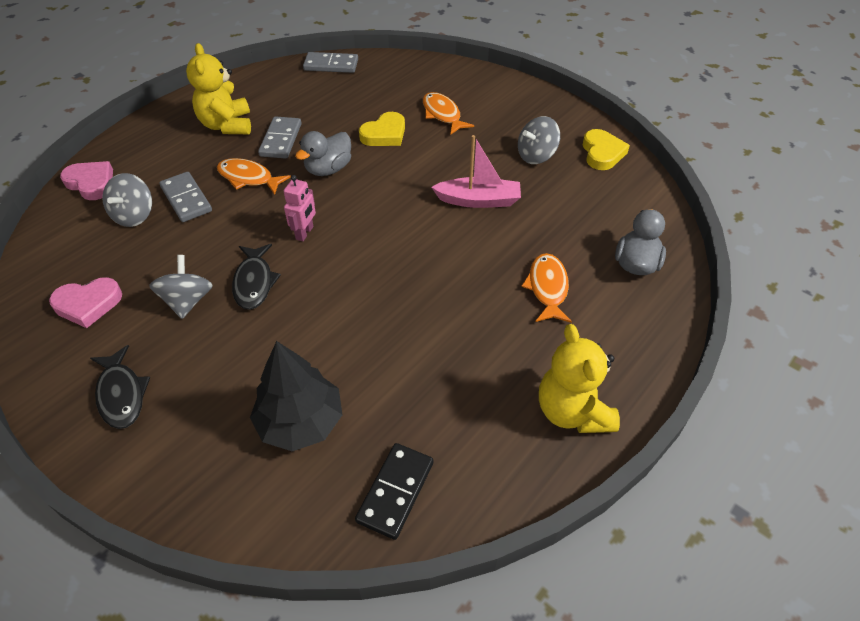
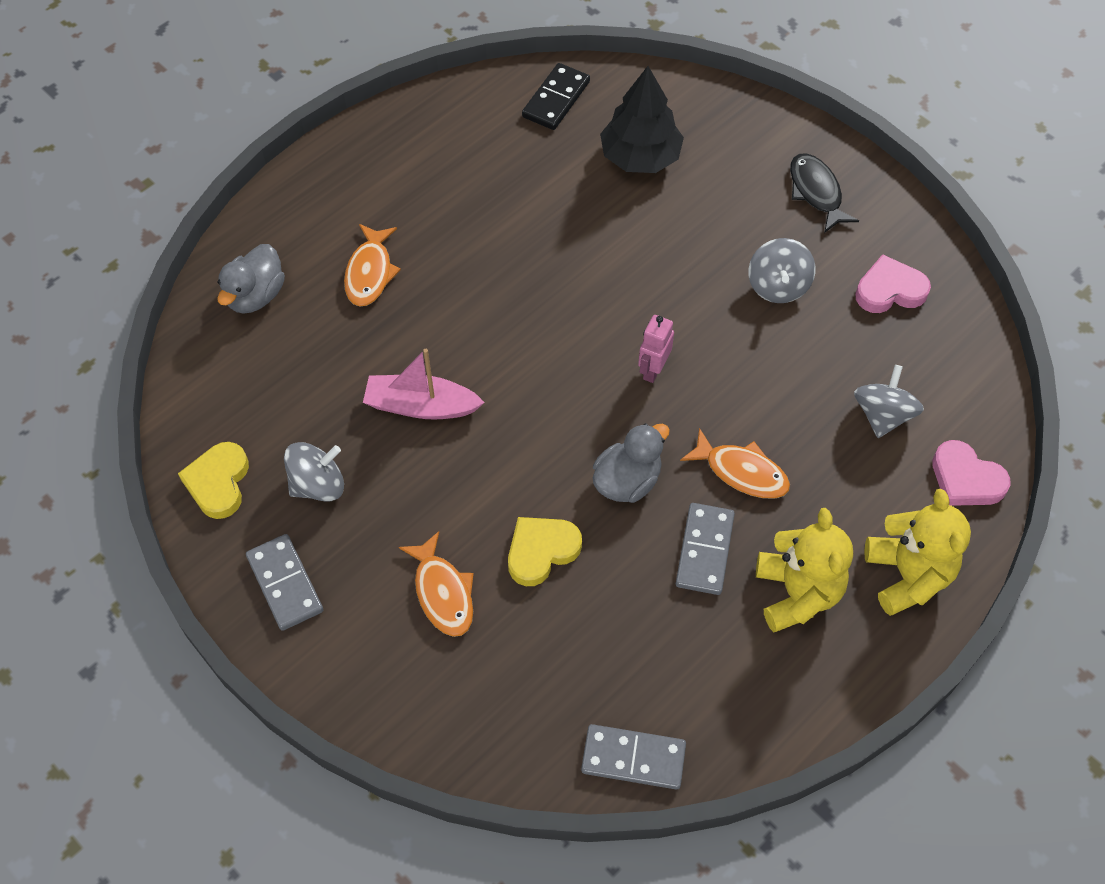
camera: 175 degrees left, 10 degrees up
(186, 199) = (820, 438): grey domino -> grey domino (285, 584)
(254, 282) = (706, 304): black fish -> none
(572, 411) = (387, 148): yellow teddy bear -> yellow teddy bear (907, 575)

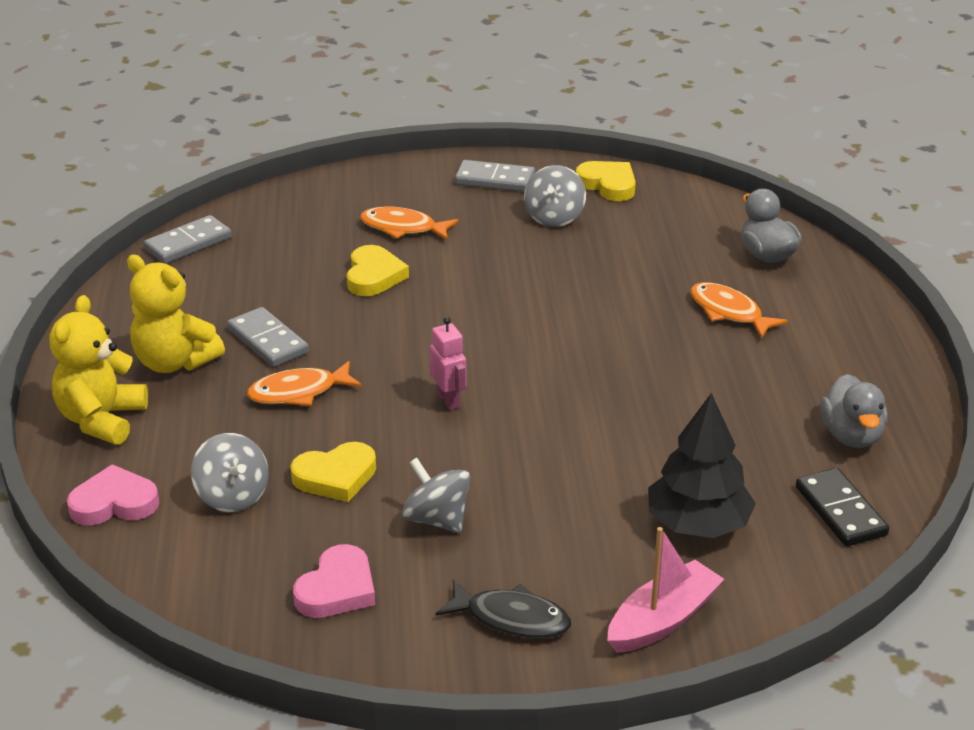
camera: 130 degrees right, 25 degrees down
(421, 406) = (564, 281): pink boat -> pink boat (662, 620)
(627, 481) = (371, 337): grey duck -> grey duck (851, 436)
(800, 372) = (335, 477): none -> yellow heart
(907, 575) = (101, 420): yellow teddy bear -> yellow teddy bear turned 75 degrees clockwise

